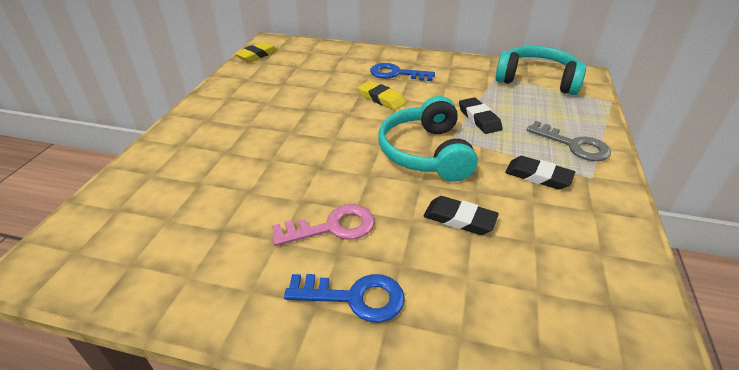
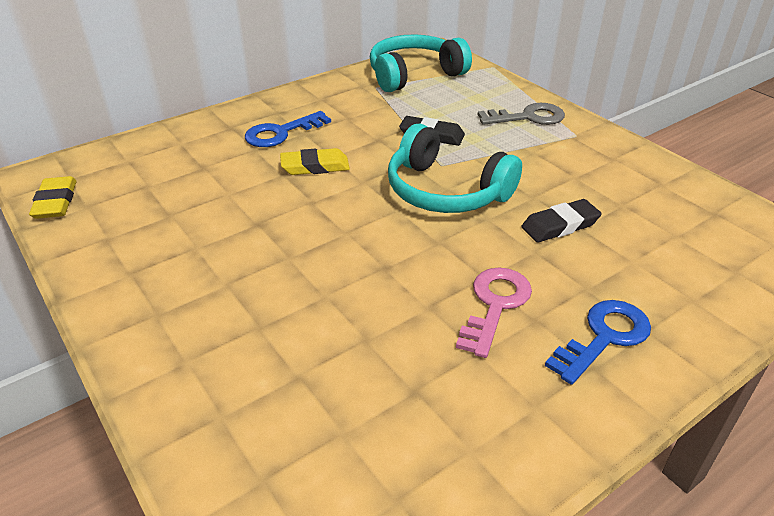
camera: 50 degrees left, 0 degrees up
(538, 176) = (548, 156): black eraser -> none

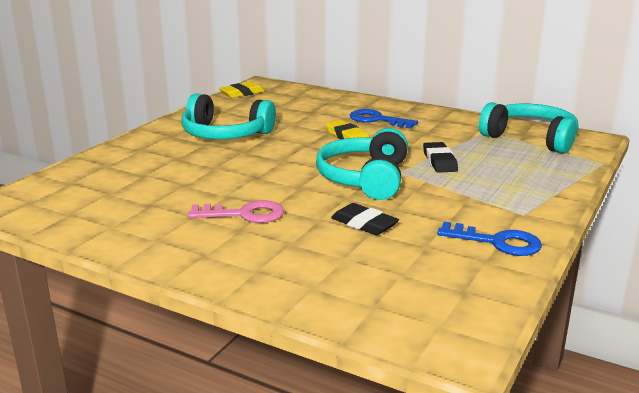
camera: 65 degrees right, 15 degrees down
(210, 257) = (225, 134): none -> turquoise headphones
(528, 117) = (525, 190): grey key -> none
(604, 337) = (237, 254): blue key -> blue key (497, 242)

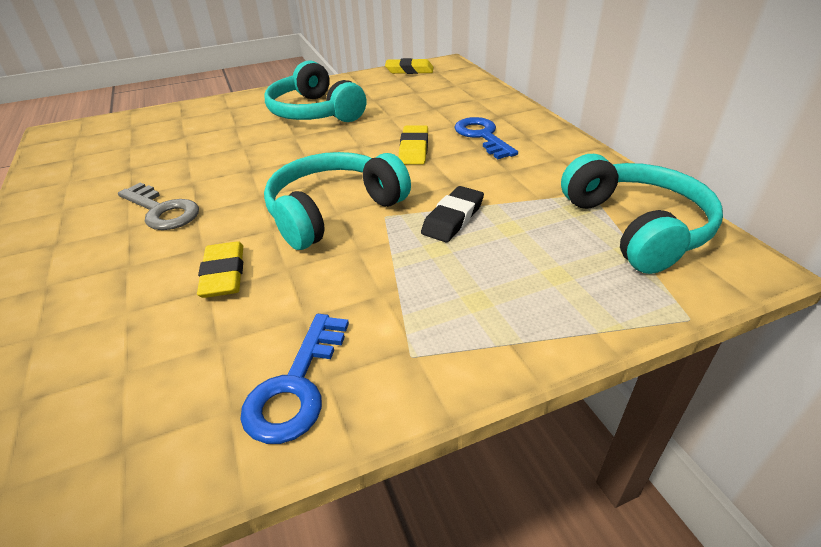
camera: 40 degrees right, 15 degrees up
(244, 214) = (162, 211): pink key -> grey key
(364, 224) = (224, 274): black eraser -> yellow eraser
(497, 242) = (296, 386): blue key -> blue key turned 45 degrees clockwise

